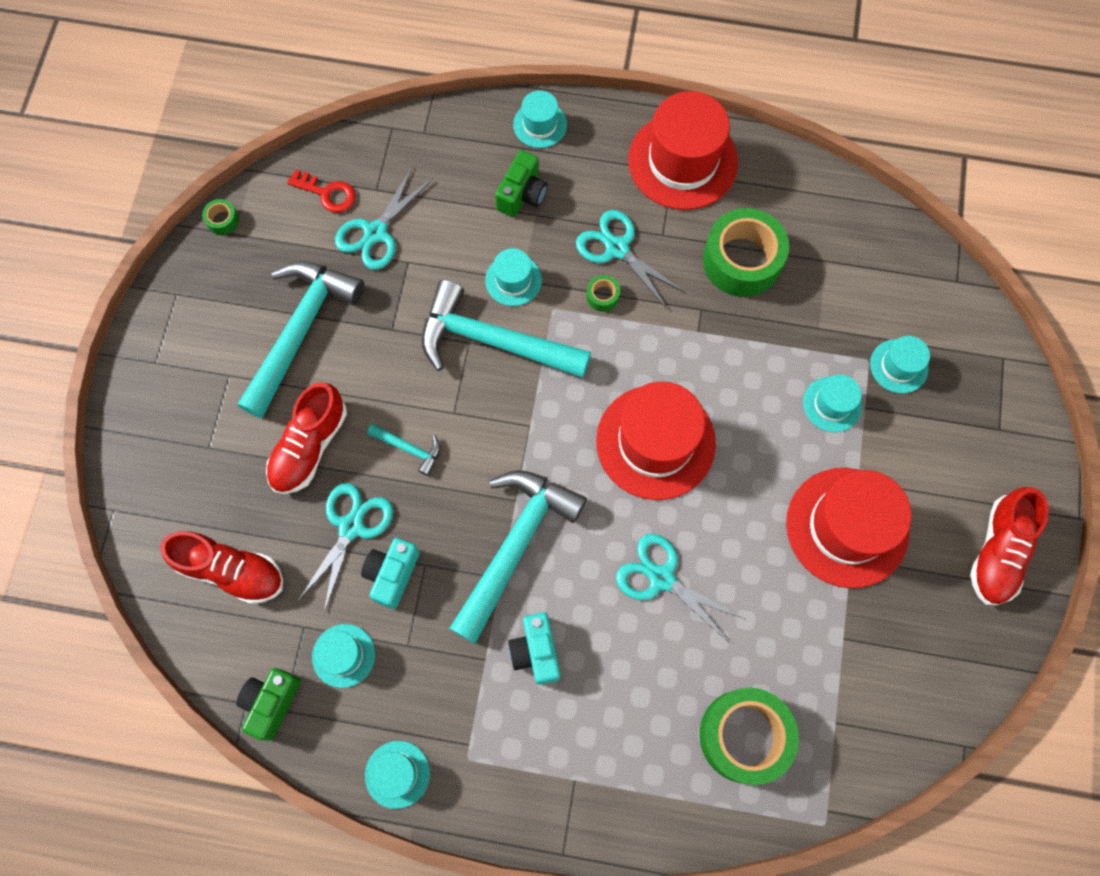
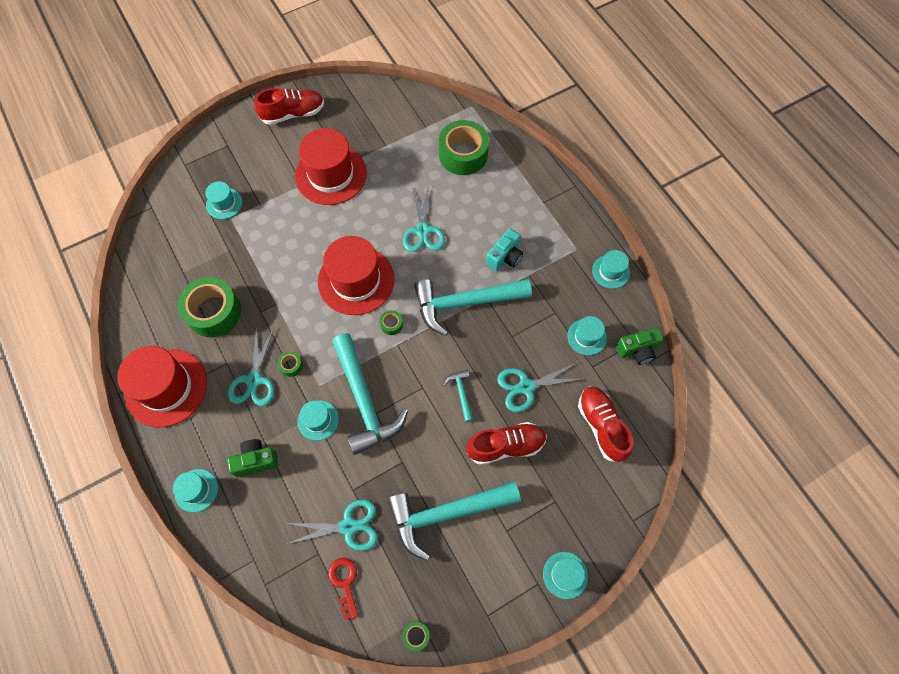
camera: 130 degrees left, 5 degrees down
(392, 574) = (530, 347): turquoise camera -> none
(561, 438) = (391, 324): none -> green tape
(832, 404) = (269, 218): turquoise hat -> turquoise hat (565, 575)

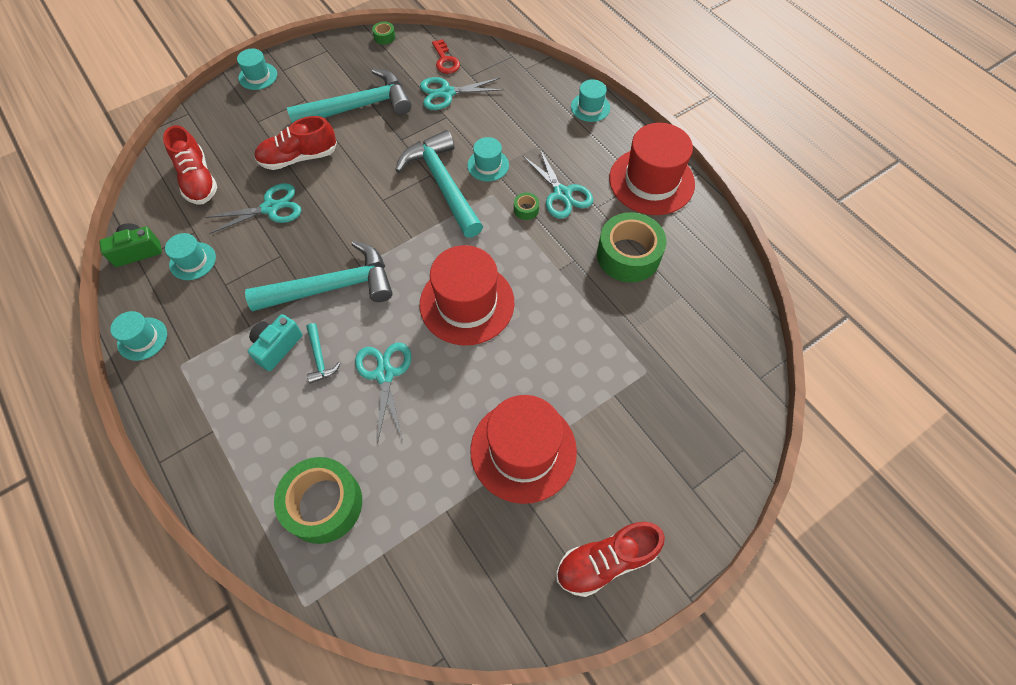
camera: 175 degrees right, 5 degrees down
(224, 203) = (663, 392): turquoise hat -> none
(254, 380) = (562, 194): turquoise scissors -> turquoise scissors turned 150 degrees clockwise
(256, 461) = (541, 131): green camera -> none
(391, 324) = (419, 257): green tape -> none
(461, 393) = (341, 197): turquoise hammer -> turquoise hammer (319, 358)

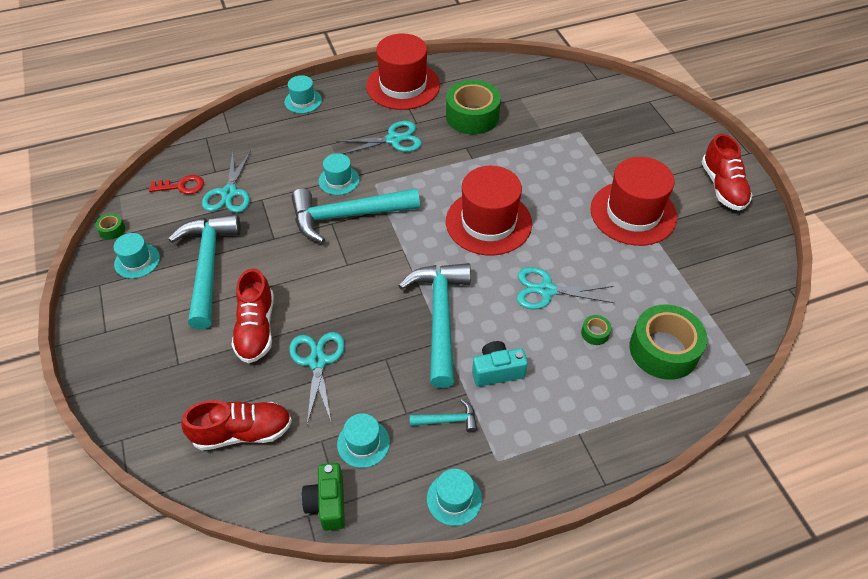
camera: 75 degrees left, 10 degrees down
(258, 76) = (100, 357): turquoise hat -> turquoise hat (137, 261)
(277, 347) = (497, 371): turquoise camera -> turquoise camera turned 120 degrees clockwise
(319, 358) = (518, 337): turquoise hammer -> turquoise hammer (448, 420)
(526, 209) = (401, 165): green tape -> green tape (595, 333)

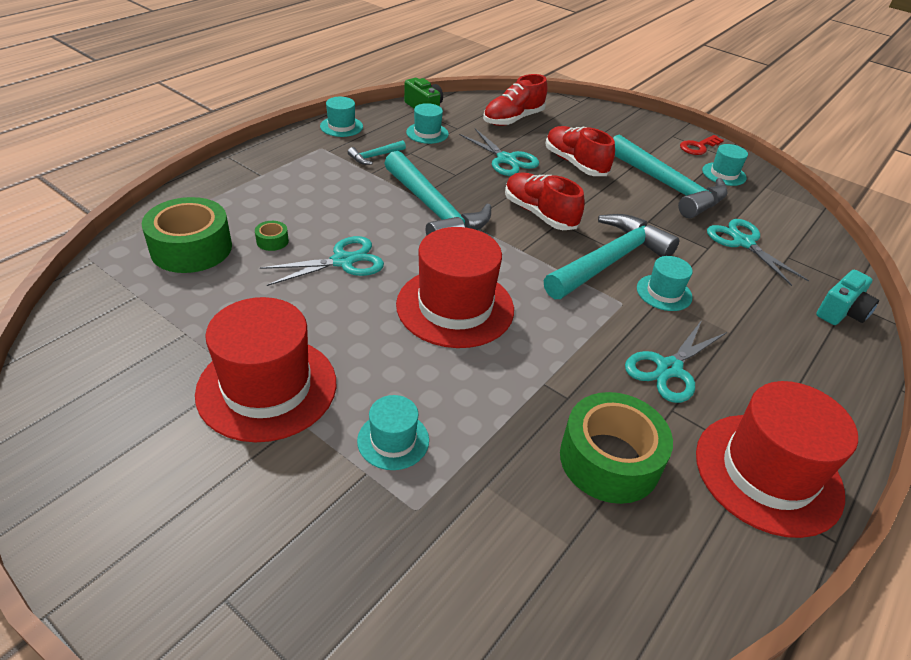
camera: 145 degrees right, 10 degrees down
(112, 230) = (778, 186): green tape -> none
(182, 186) = (791, 233): red key -> red key (698, 147)
(303, 101) = (845, 378): turquoise hat -> turquoise hat (393, 440)
(497, 371) = (354, 191): turquoise camera -> turquoise camera (841, 312)
(722, 187) = (113, 497): red shoe -> red shoe (539, 214)

